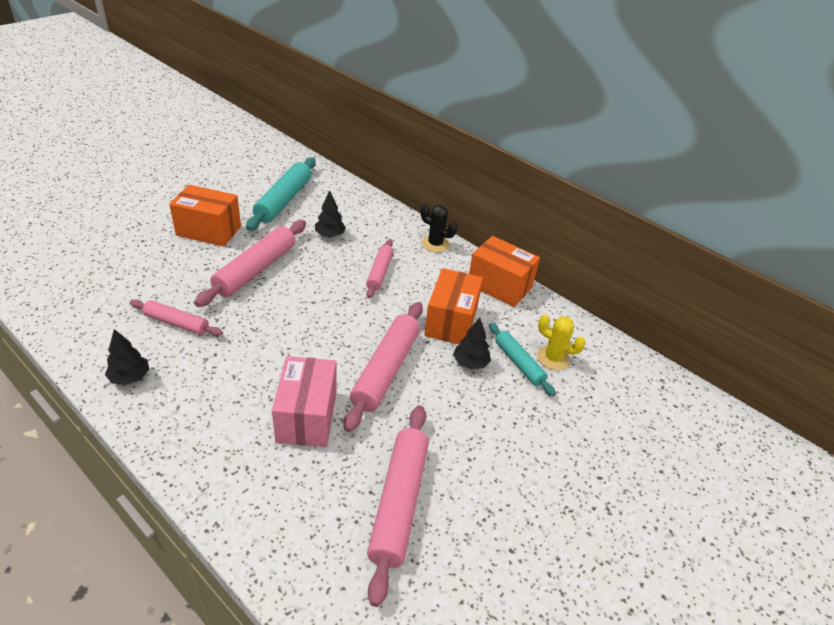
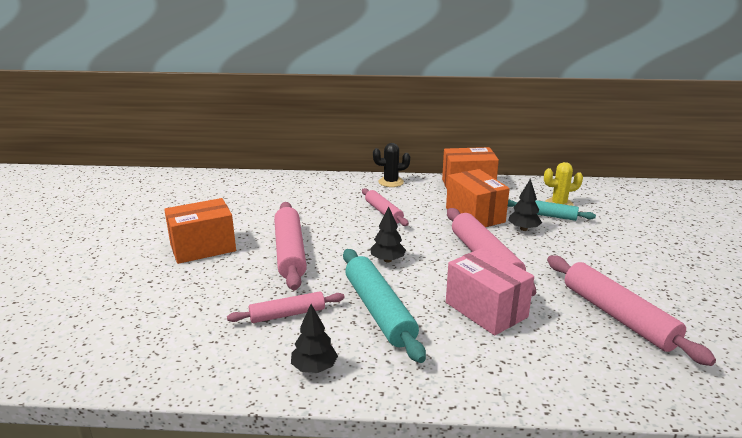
camera: 35 degrees left, 15 degrees down
(284, 200) = (233, 204): turquoise rolling pin -> turquoise rolling pin (379, 311)
(330, 235) = (309, 208): black tree -> black tree (387, 260)

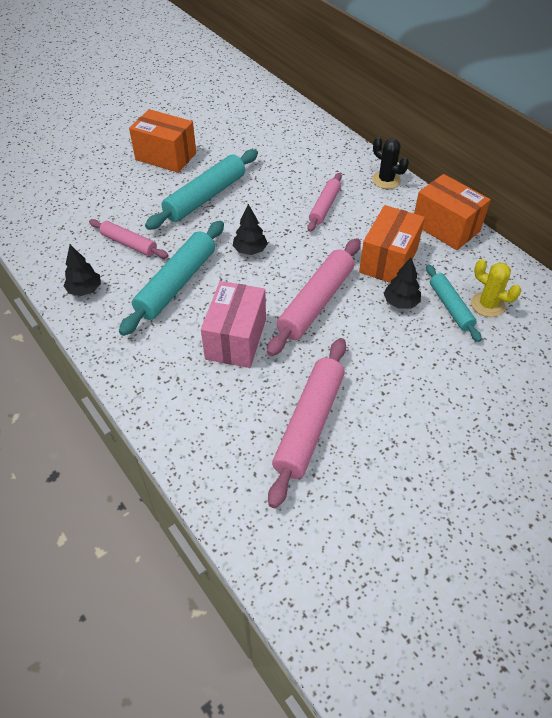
camera: 50 degrees right, 25 degrees up
(290, 252) = (205, 197): pink rolling pin -> turquoise rolling pin

